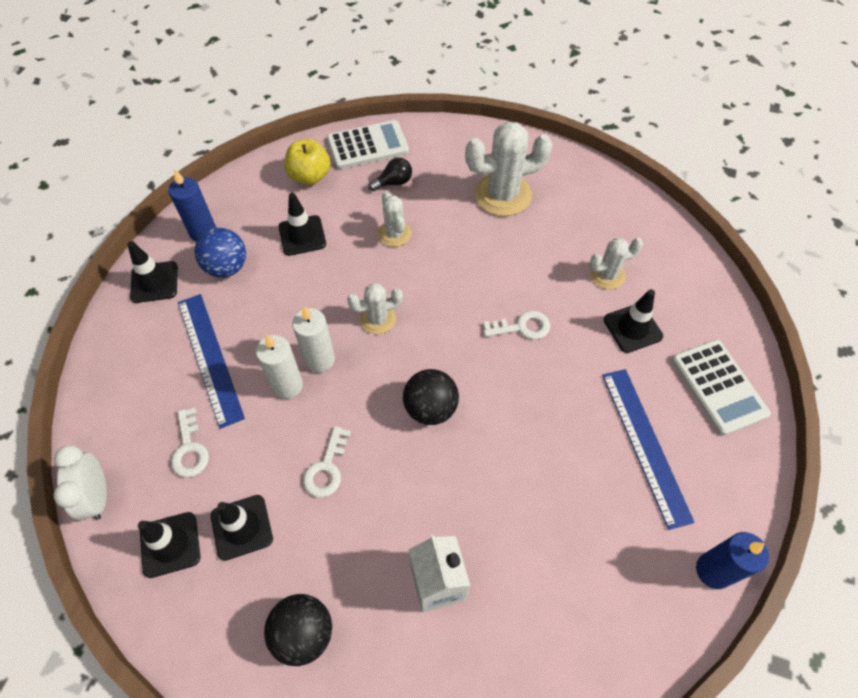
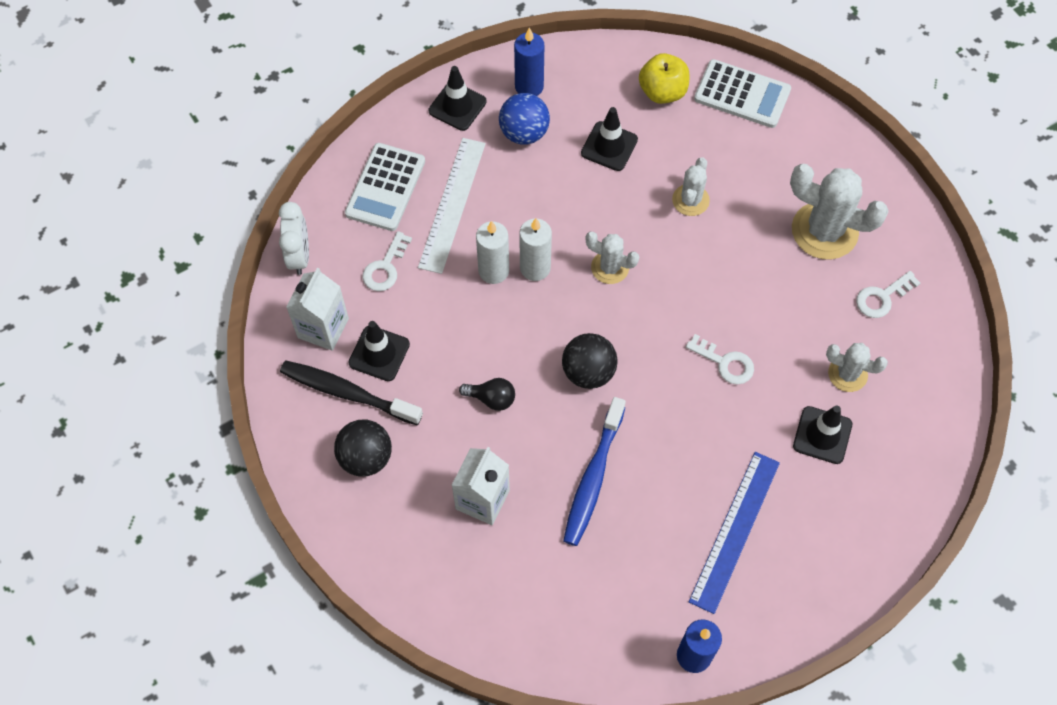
camera: 40 degrees right, 5 degrees up
(98, 496) = (299, 255): white clock -> white clock turned 150 degrees clockwise
(170, 544) = (323, 328): black traffic cone -> white carton
(210, 358) = (452, 204): blue ruler -> white ruler
(238, 586) = (347, 392): none -> black toothbrush
(327, 468) = (471, 357): white key -> white key (882, 297)
(393, 182) = (733, 149): black light bulb -> black light bulb (491, 398)
(509, 490) = (593, 478): none -> blue toothbrush
(718, 387) = (847, 537): white calculator -> white calculator (385, 187)

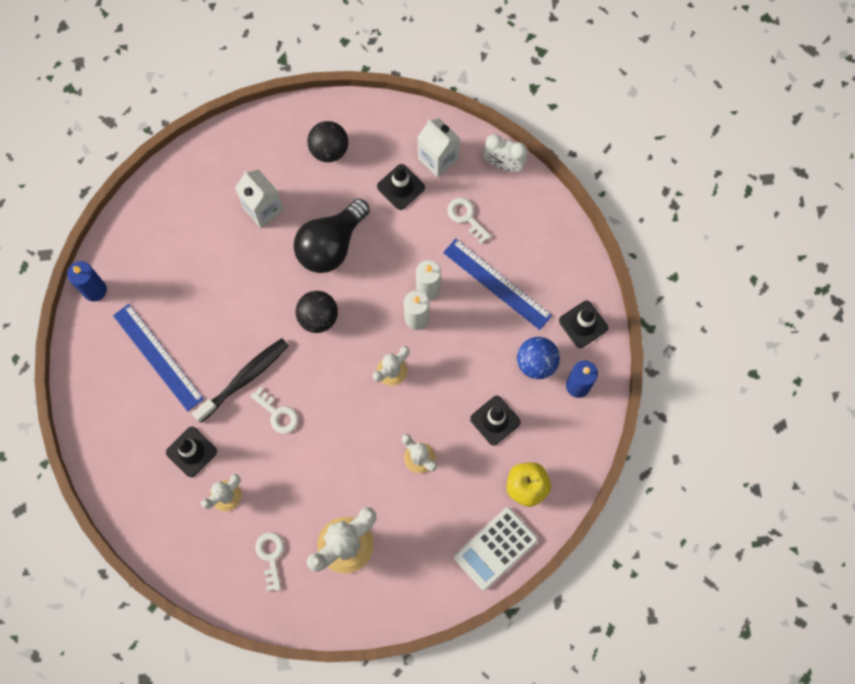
camera: 115 degrees right, 10 degrees up
(347, 392) = (381, 156): black toothbrush -> black toothbrush (244, 378)
(385, 187) = (533, 243): white calculator -> none
(452, 204) = (497, 284): white ruler -> blue ruler
(491, 398) = (331, 245): black light bulb -> black light bulb, size x2.19
(593, 478) = (241, 284): blue toothbrush -> none
(725, 363) = (278, 414): white key -> white key turned 105 degrees counterclockwise

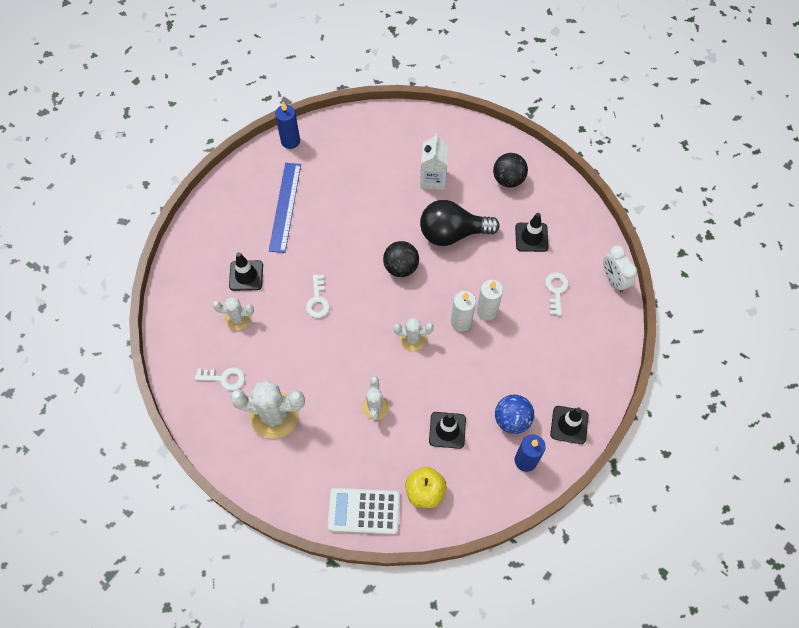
camera: 45 degrees right, 10 degrees down
(244, 378) = (320, 263): black toothbrush -> none
(271, 556) = (224, 378): white key -> white key turned 60 degrees clockwise
(438, 159) = (573, 241): white carton -> none
(497, 284) = (535, 348): blue ruler -> none

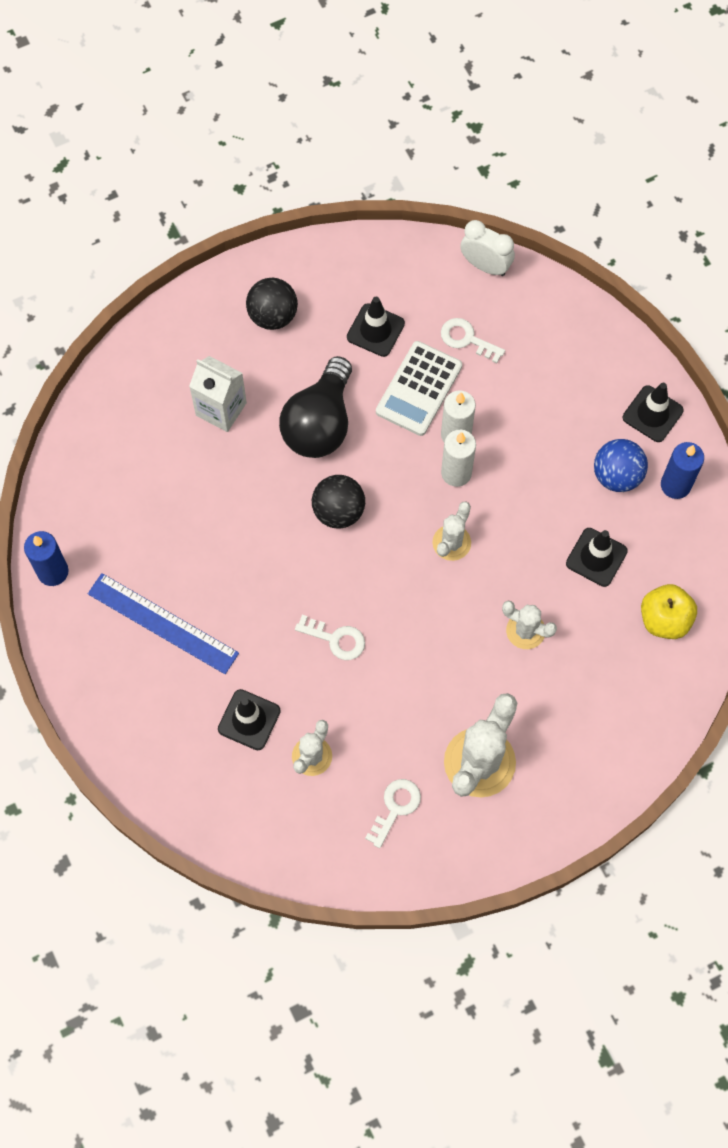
camera: 65 degrees left, 5 degrees up
(364, 511) = (658, 703): white calculator -> white calculator (419, 389)
(613, 280) = (485, 266): white clock -> white clock turned 150 degrees counterclockwise

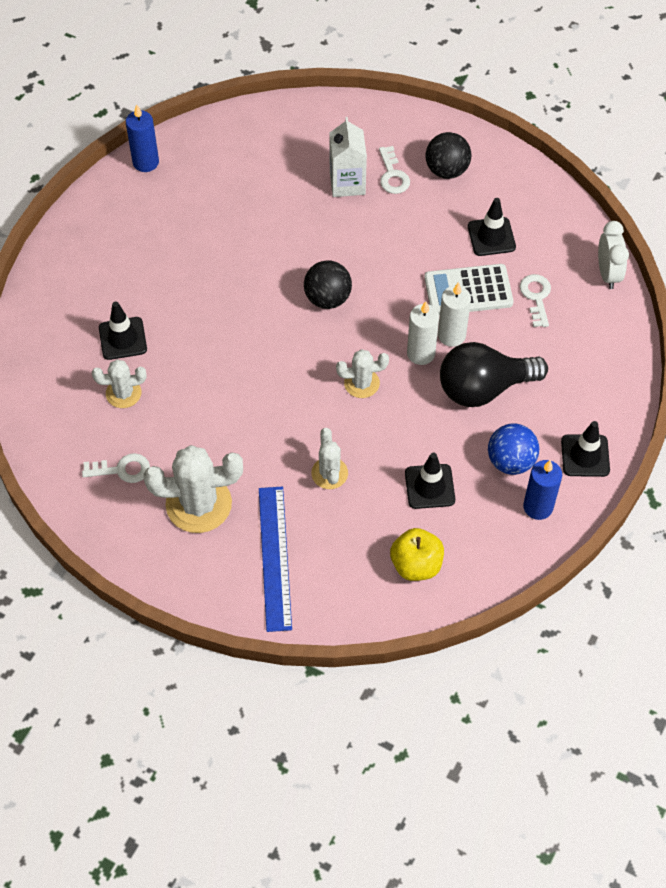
camera: 55 degrees right, 10 degrees down
(163, 623) = (156, 245): blue ruler -> blue ruler (274, 557)
(319, 423) = (387, 246): black light bulb -> black light bulb (483, 388)
(336, 639) = (226, 355): white key -> white key (392, 175)

